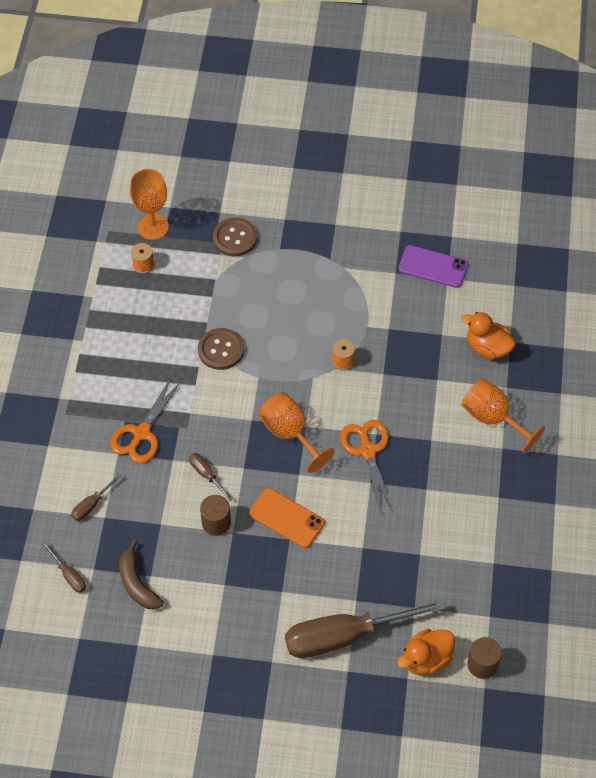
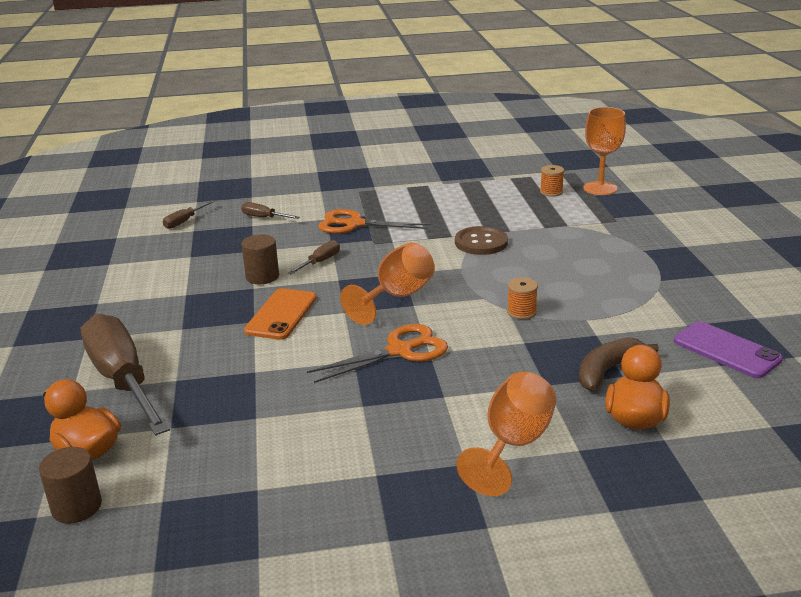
camera: 75 degrees right, 30 degrees down
(137, 583) = (180, 251): brown banana -> brown banana (607, 370)
(235, 238) = (629, 225): brown button -> none
(433, 267) = (726, 350): purple phone -> purple phone turned 45 degrees counterclockwise

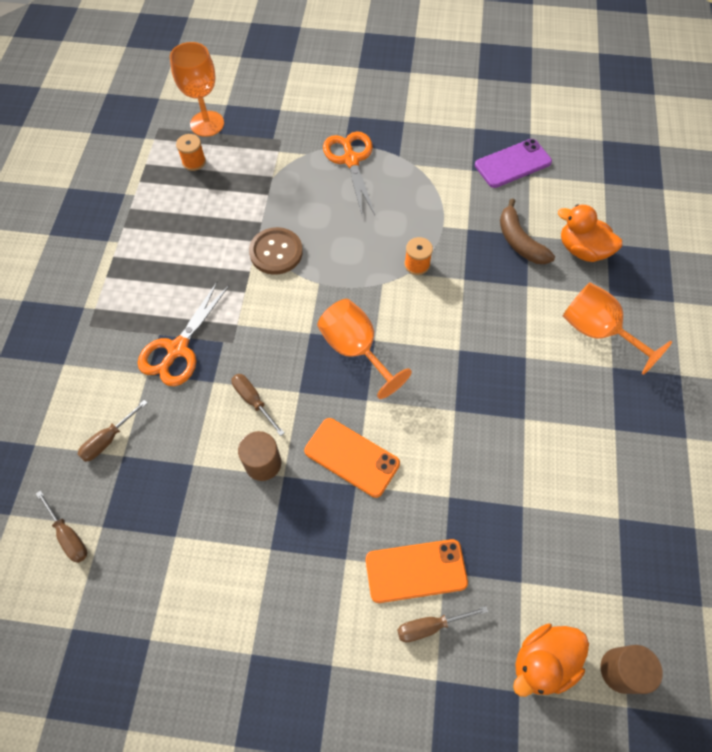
camera: 75 degrees left, 35 degrees up
(122, 380) = (430, 626): brown screwdriver -> brown screwdriver, size x0.42
(175, 364) = (416, 571): none -> orange phone
(400, 351) = (450, 370): orange scissors -> orange scissors (351, 160)

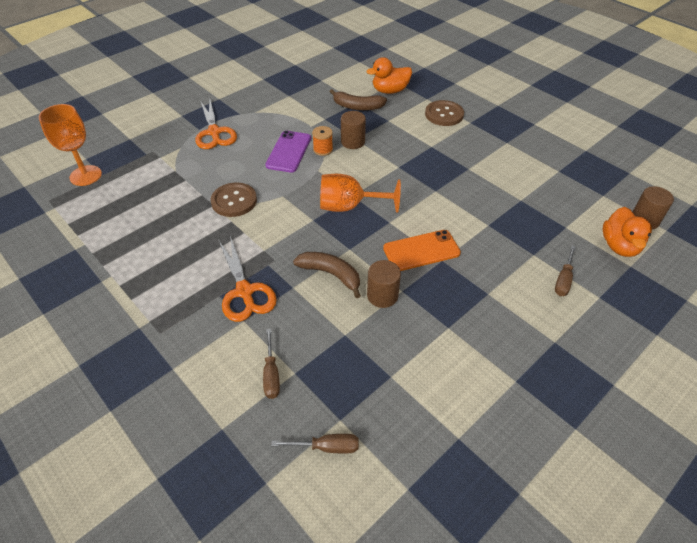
camera: 50 degrees left, 15 degrees down
(194, 162) = (106, 199): orange spool -> none
(253, 401) = (331, 274): brown screwdriver -> brown banana
(351, 160) = (214, 132): orange scissors -> orange scissors turned 135 degrees counterclockwise
(416, 571) = (523, 266): orange phone -> none
(456, 280) = (353, 142): none -> brown cylinder
(513, 164) = (306, 80): purple phone -> purple phone (288, 152)
(597, 331) = (444, 114): orange goblet -> brown button

